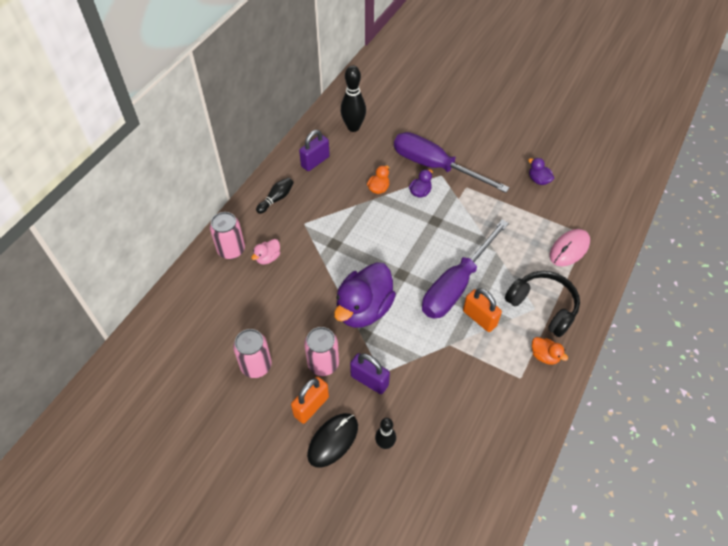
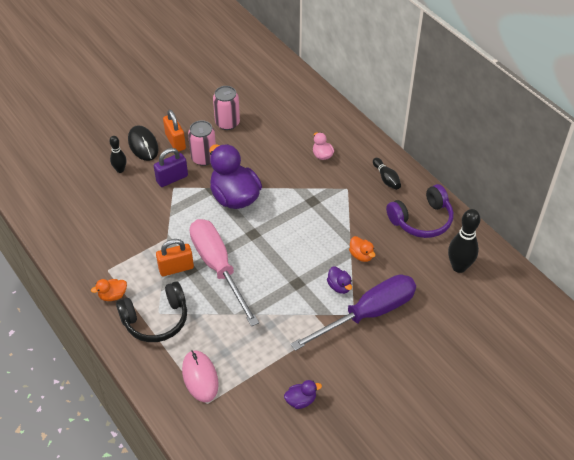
camera: 115 degrees right, 5 degrees down
(231, 250) = (343, 136): pink can -> none
(315, 161) = (422, 220): purple padlock -> purple headphones
(456, 285) = (218, 267): purple screwdriver -> pink screwdriver

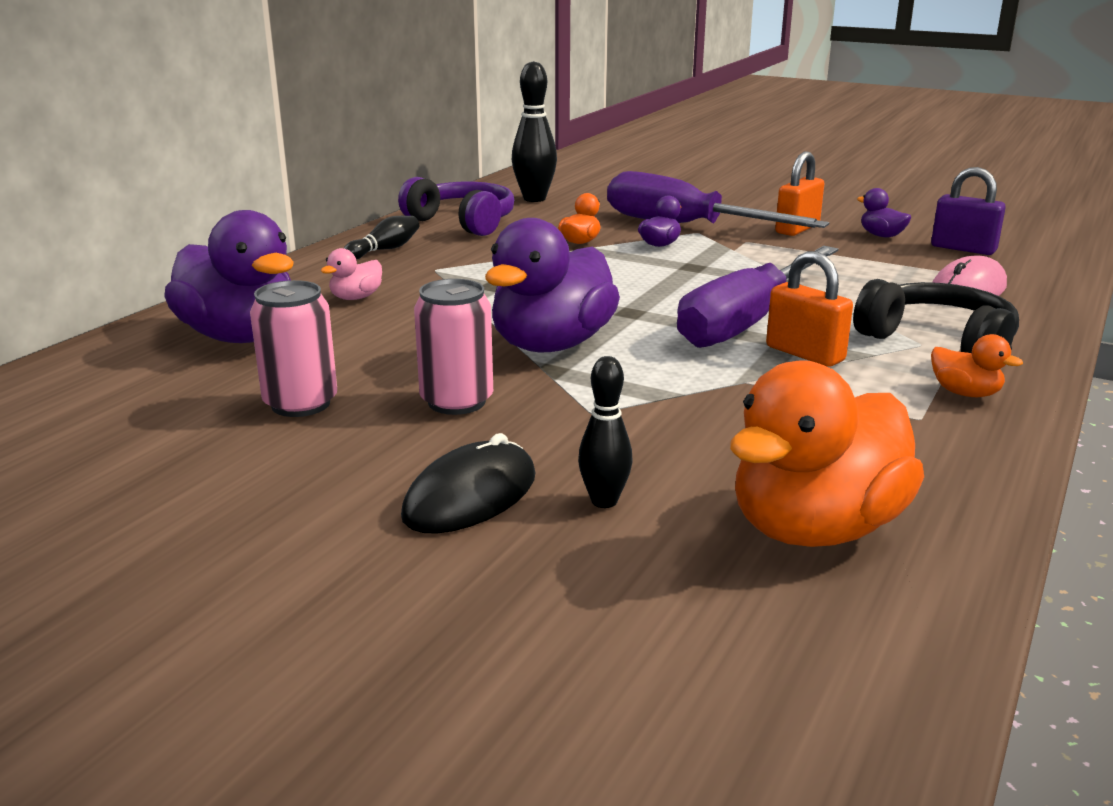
camera: 115 degrees left, 25 degrees down
(74, 206) = (815, 528): none -> orange duck
(172, 178) = (564, 421): purple padlock -> purple padlock (963, 249)
(175, 142) = (421, 452): orange padlock -> orange padlock (797, 229)
(218, 267) = (747, 322): pink screwdriver -> purple screwdriver
(297, 118) = (241, 337): none -> purple duck

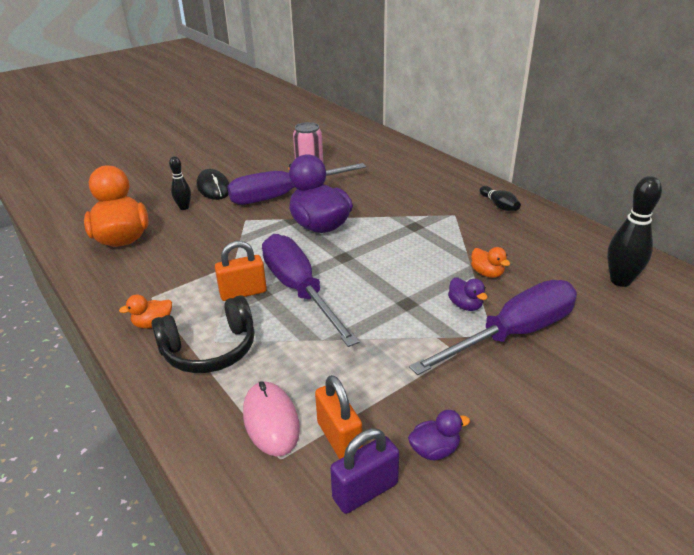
camera: 115 degrees right, 10 degrees up
(241, 337) = (386, 164): purple duck -> none
(356, 298) = (419, 190): pink duck -> none
(457, 401) = (282, 196): pink can -> purple screwdriver
(463, 222) = (554, 239): purple headphones -> none
(797, 229) = (479, 399): orange padlock -> orange padlock (339, 438)

